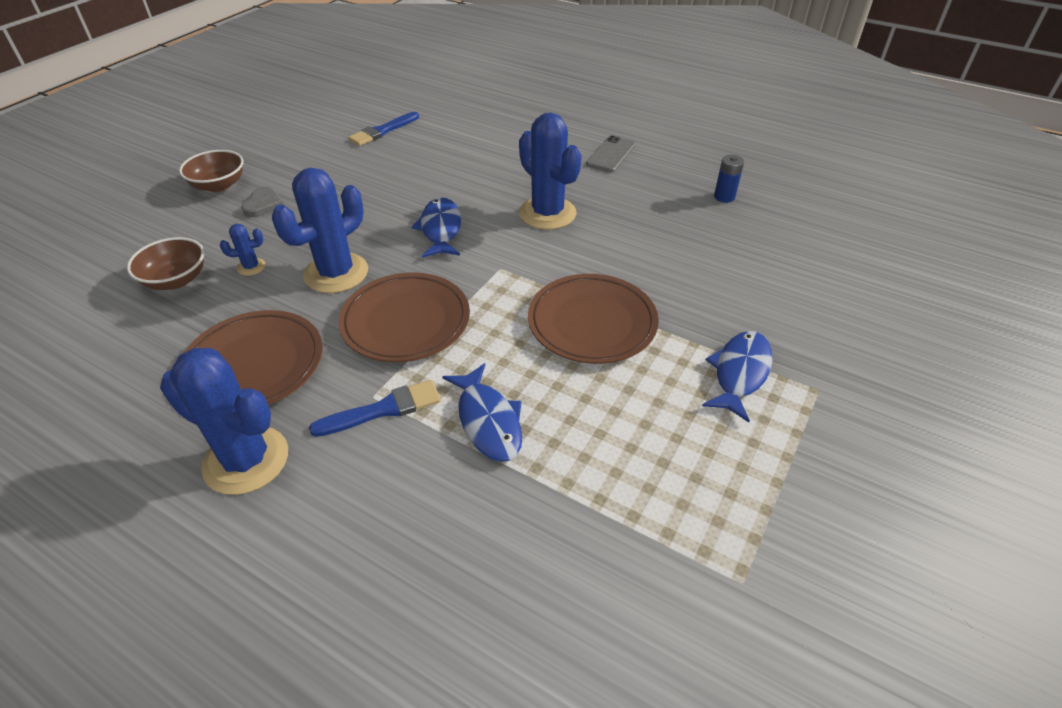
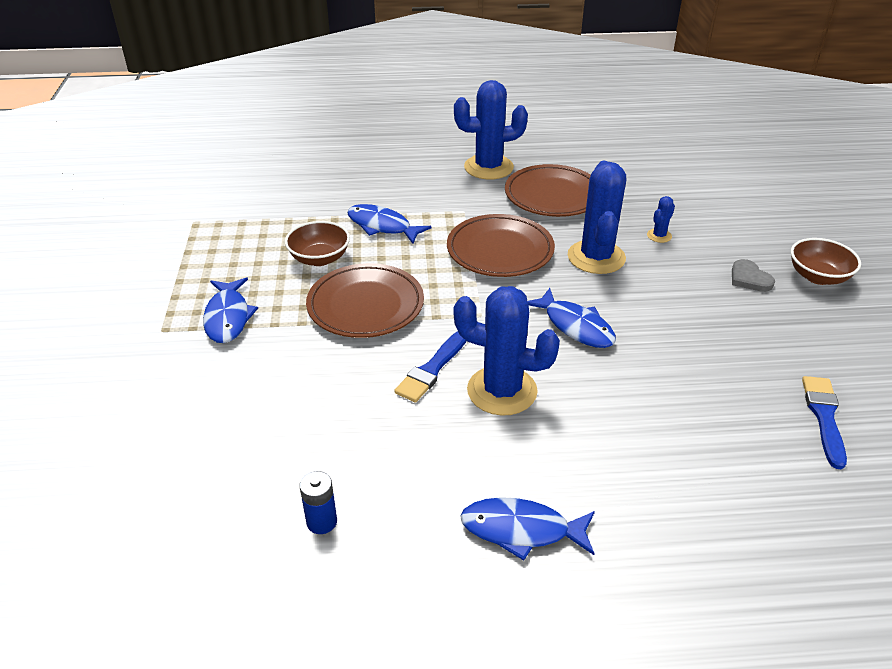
camera: 145 degrees right, 5 degrees down
(176, 280) = (687, 209): brown bowl -> brown bowl (319, 258)
(383, 410) = (449, 208): blue brush -> blue brush (432, 369)
(611, 154) = (521, 530): grey phone -> blue fish

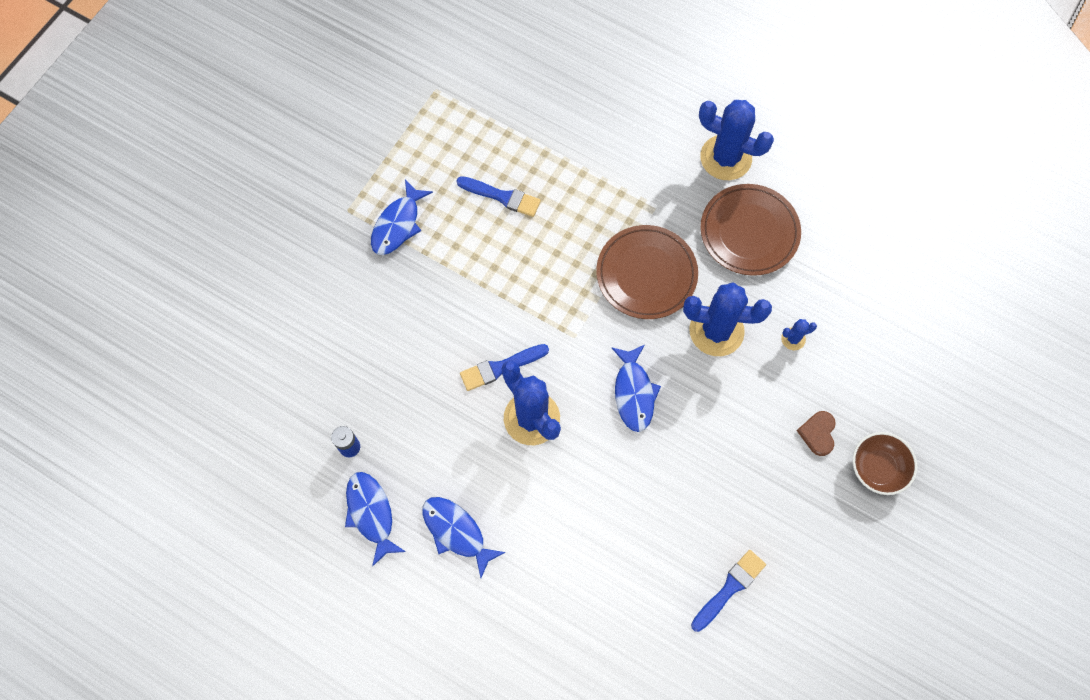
camera: 35 degrees right, 30 degrees up
(319, 258) = (502, 197): brown bowl -> blue brush
(365, 305) = (500, 273): brown plate -> none
(382, 226) = (576, 185): blue fish -> blue fish (371, 513)
(596, 257) = (716, 331): blue cactus -> blue cactus turned 60 degrees clockwise
(749, 278) = (818, 433): grey heart -> brown heart

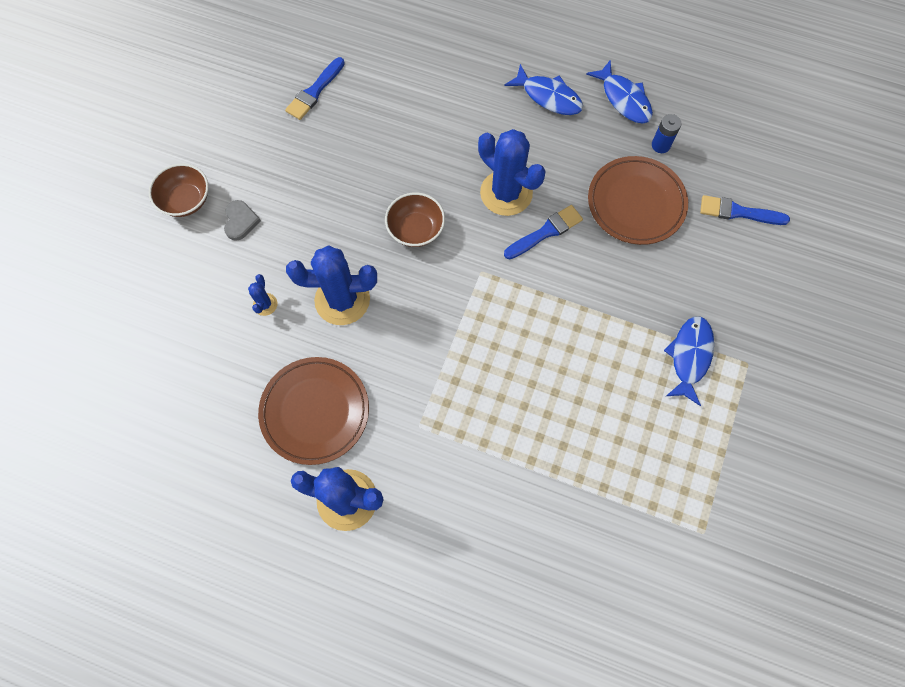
camera: 170 degrees right, 0 degrees up
(502, 197) = (589, 407): blue brush -> blue brush (738, 212)
(634, 393) = (416, 229): blue fish -> brown bowl
(646, 274) = (420, 346): brown plate -> brown plate (636, 203)
(793, 339) = (265, 304): blue cactus -> blue cactus turned 60 degrees counterclockwise
(818, 433) = (240, 221): brown heart -> grey heart

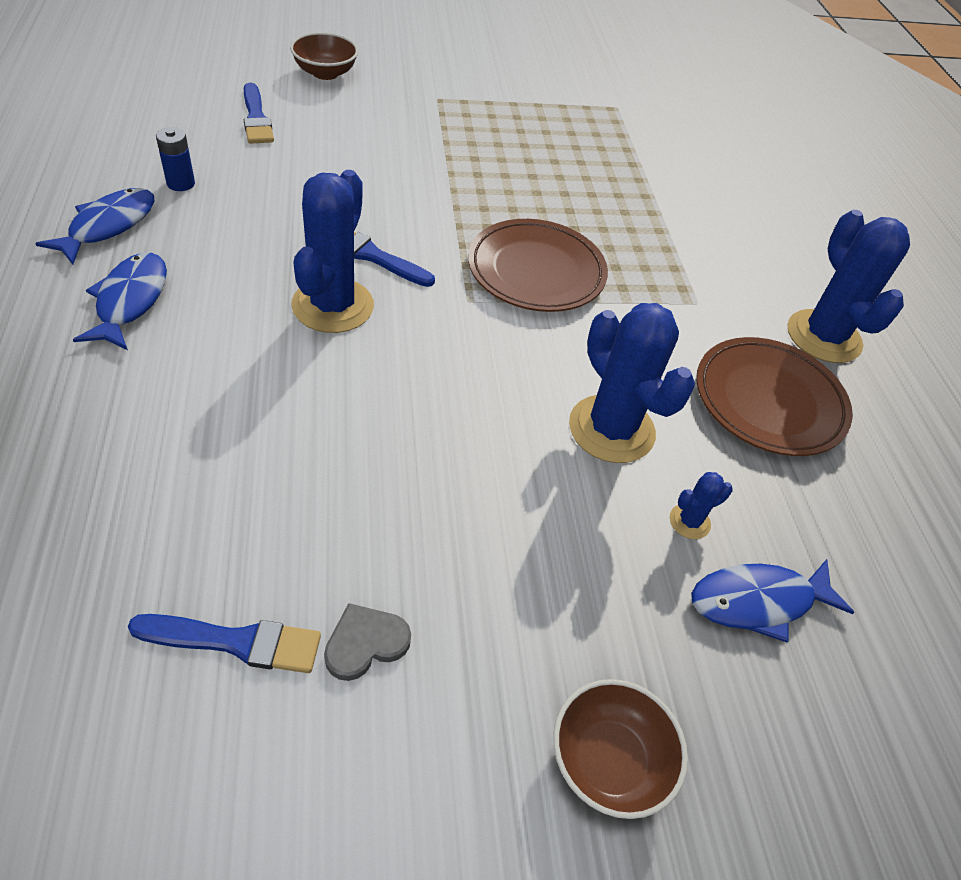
camera: 125 degrees left, 20 degrees down
(240, 221) = (585, 632): grey heart -> grey heart (365, 643)
(416, 229) = (449, 384): brown bowl -> brown bowl (325, 73)
(636, 203) = (285, 190): brown plate -> brown plate (536, 271)
(689, 356) = (458, 131): blue fish -> blue fish (758, 601)

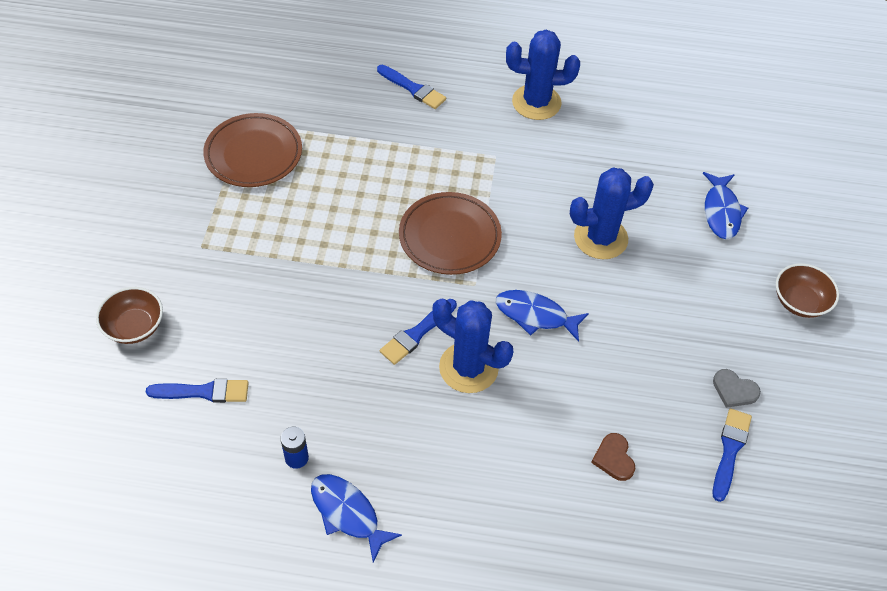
camera: 70 degrees left, 5 degrees up
(130, 301) = (444, 498): blue fish -> blue fish (535, 315)
(204, 473) = (614, 458): none -> brown heart
(365, 643) = (734, 390): grey heart -> grey heart turned 45 degrees counterclockwise
(689, 521) = (670, 223): blue cactus -> none
(757, 219) = (413, 88): none -> blue brush
(769, 401) = (587, 152): brown plate -> brown plate (253, 154)

